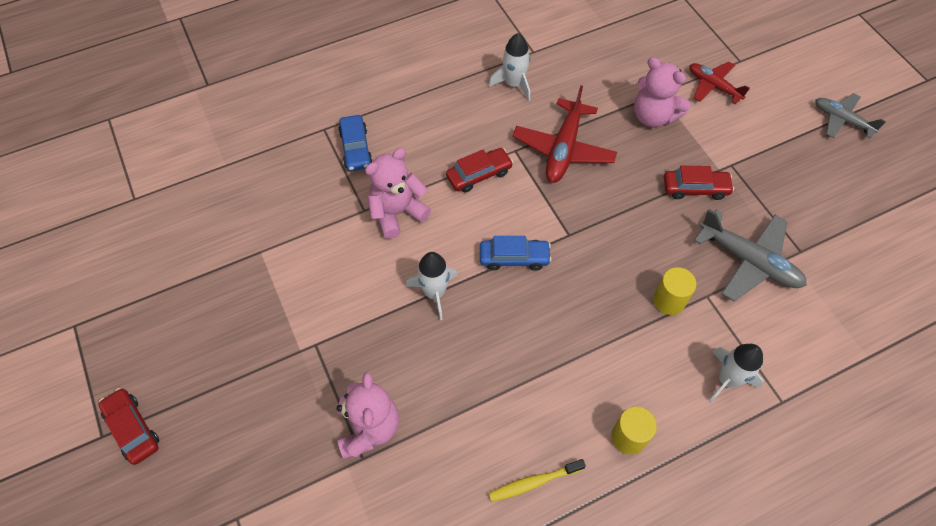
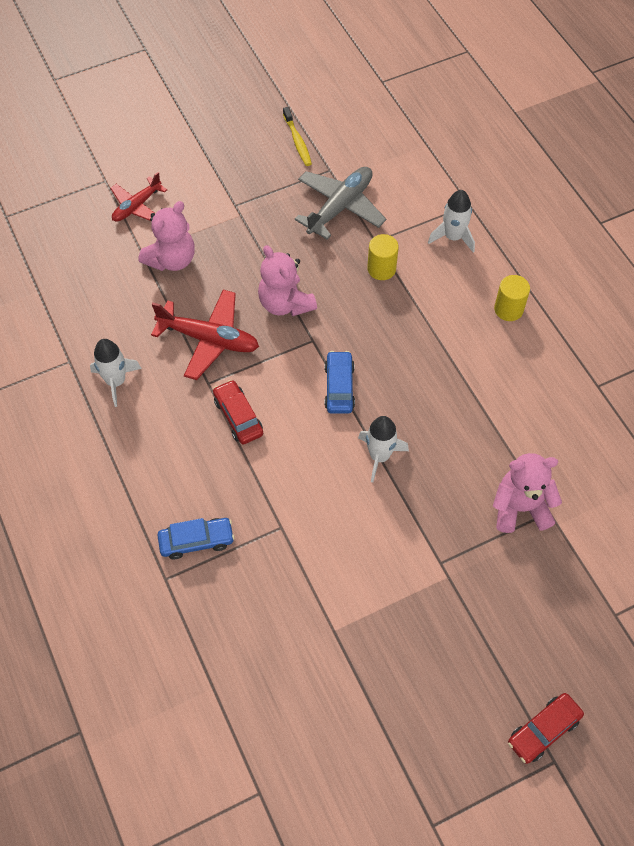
camera: 90 degrees left, 0 degrees up
(397, 212) = (285, 494): pink teddy bear -> pink teddy bear (285, 303)
(533, 482) = (554, 378): yellow toothbrush -> yellow toothbrush (297, 141)
(695, 188) = (262, 236): red car -> none
(841, 120) = (188, 117): grey plane -> none

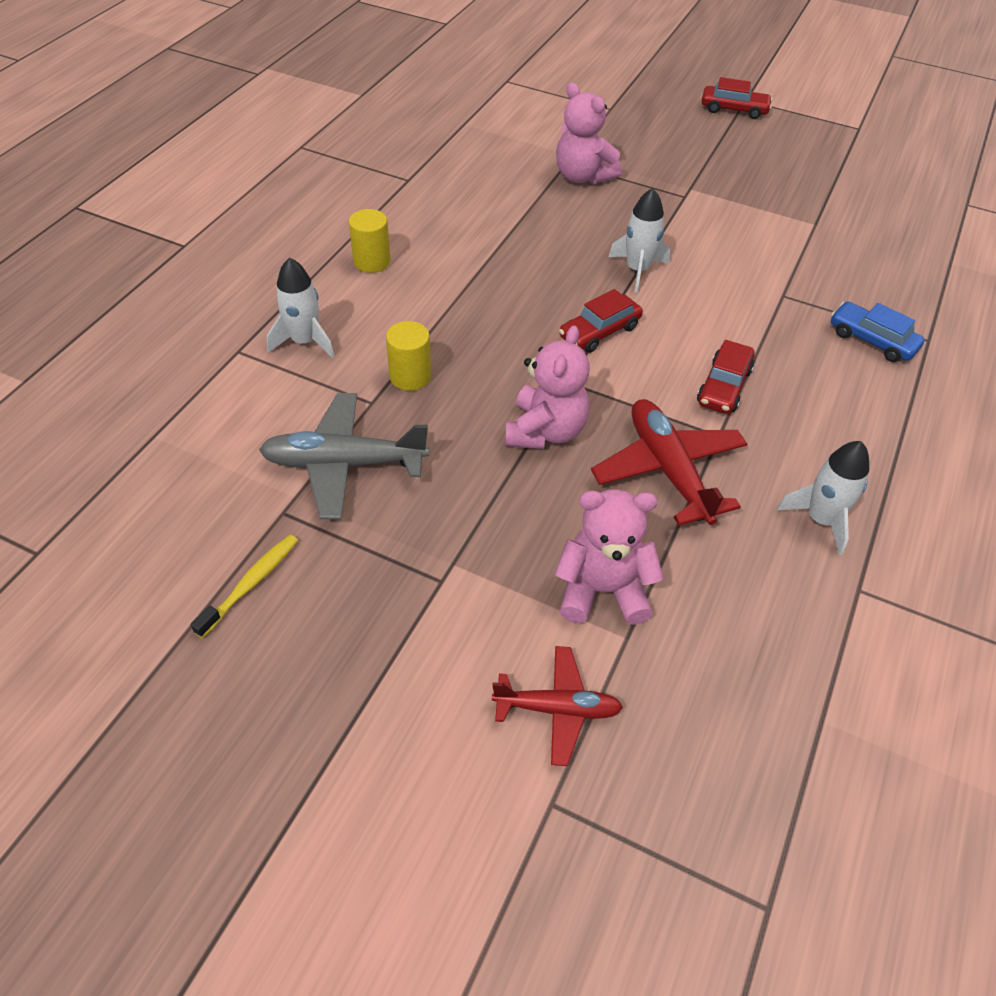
camera: 130 degrees left, 10 degrees down
(339, 387) = (599, 332): blue car -> red car

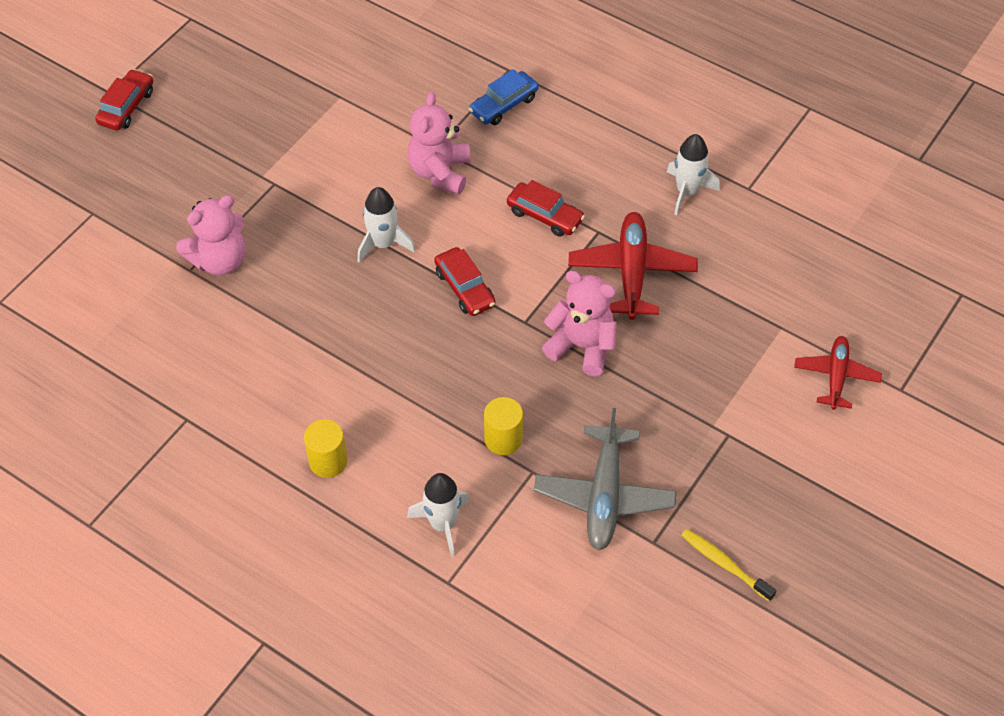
camera: 80 degrees left, 5 degrees up
(602, 590) = (742, 335): pink teddy bear -> pink teddy bear (440, 172)
(668, 470) = (632, 272): red plane -> red plane turned 105 degrees clockwise

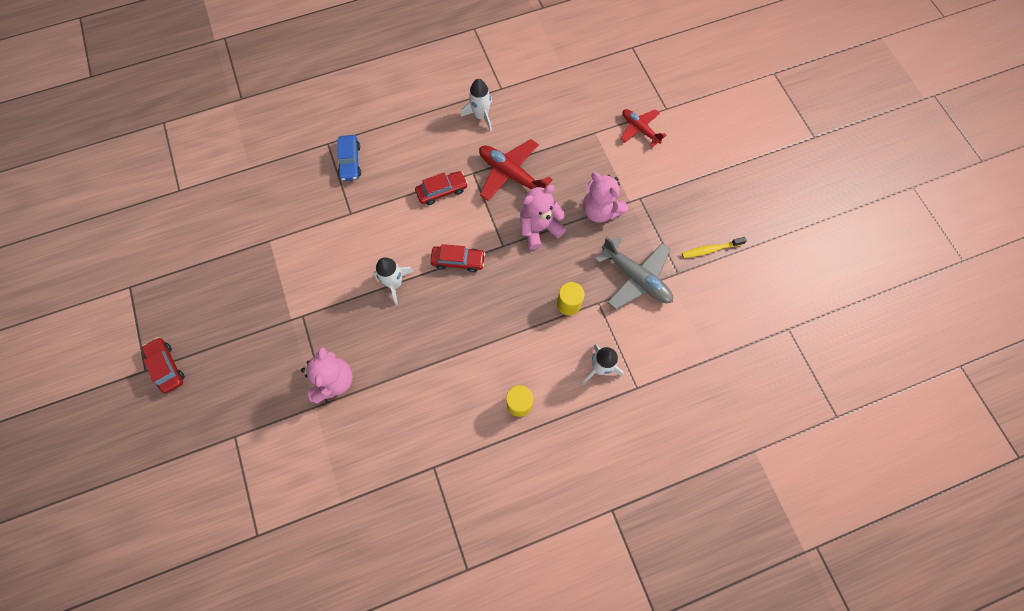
camera: 55 degrees left, 15 degrees up
(440, 172) = (369, 223): pink teddy bear -> pink teddy bear (600, 210)

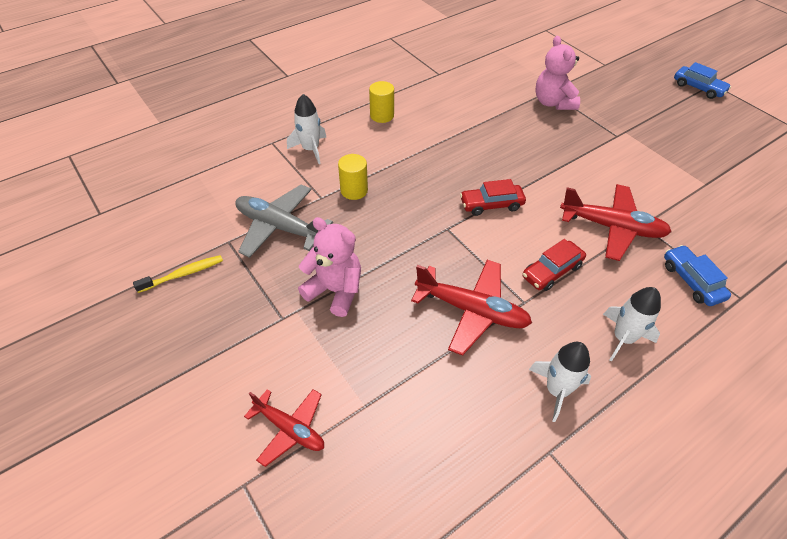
camera: 165 degrees right, 20 degrees down
(167, 367) = (698, 88): red car -> blue car
(375, 217) = (612, 227): none -> red plane
(395, 283) = (547, 174): white rocket -> white rocket (623, 338)
(539, 228) = (410, 254): pink teddy bear -> none

